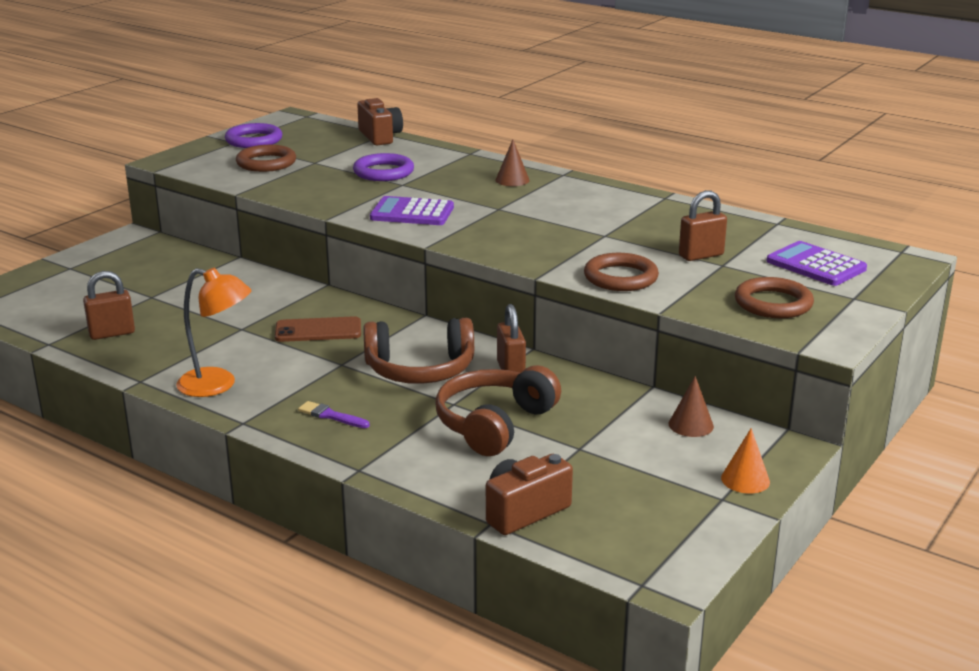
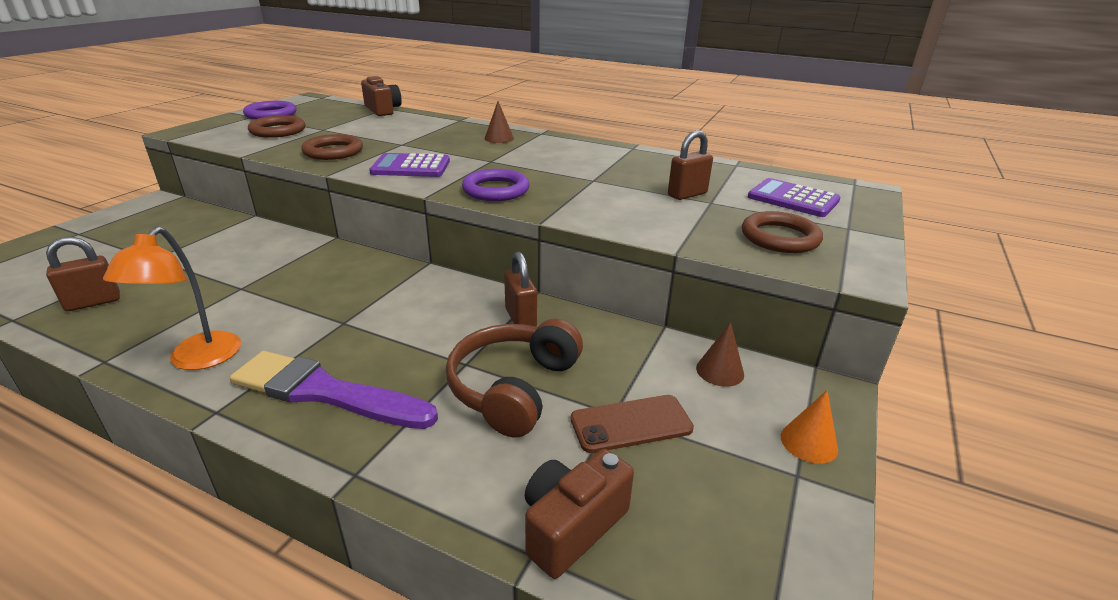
camera: 10 degrees left, 5 degrees up
(218, 385) = (197, 360): orange lamp -> orange lamp turned 90 degrees clockwise
(318, 330) = (322, 285): brown phone -> brown phone (631, 424)
(331, 416) = (326, 392): purple brush -> purple brush, size x2.43
(383, 172) = (385, 135): purple ring -> purple ring (496, 190)
(420, 370) = (427, 324): brown headphones -> none
(620, 277) = (622, 218): brown ring -> brown ring (333, 152)

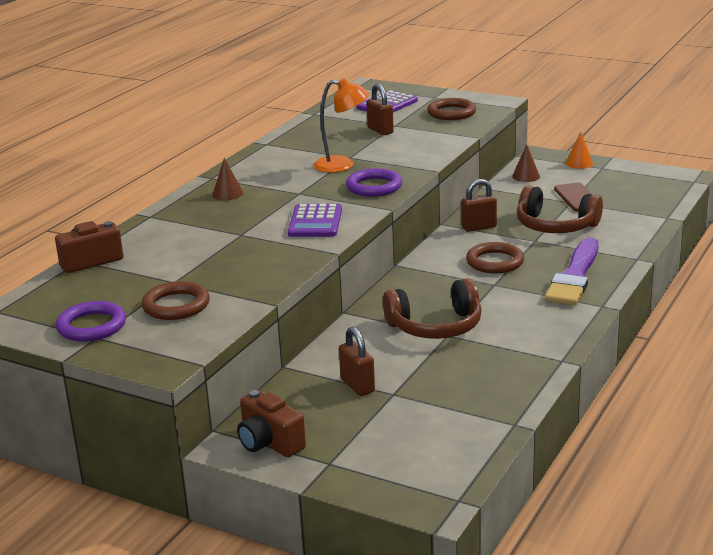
camera: 85 degrees left, 5 degrees down
(93, 302) = (480, 395): brown padlock -> brown padlock (357, 386)
(197, 360) = (552, 325): orange lamp -> orange lamp (342, 165)
(265, 282) = (436, 326): none -> brown headphones
(333, 152) = (264, 262): brown ring -> brown ring (495, 262)
(572, 526) = (649, 210): brown camera -> brown camera (269, 443)

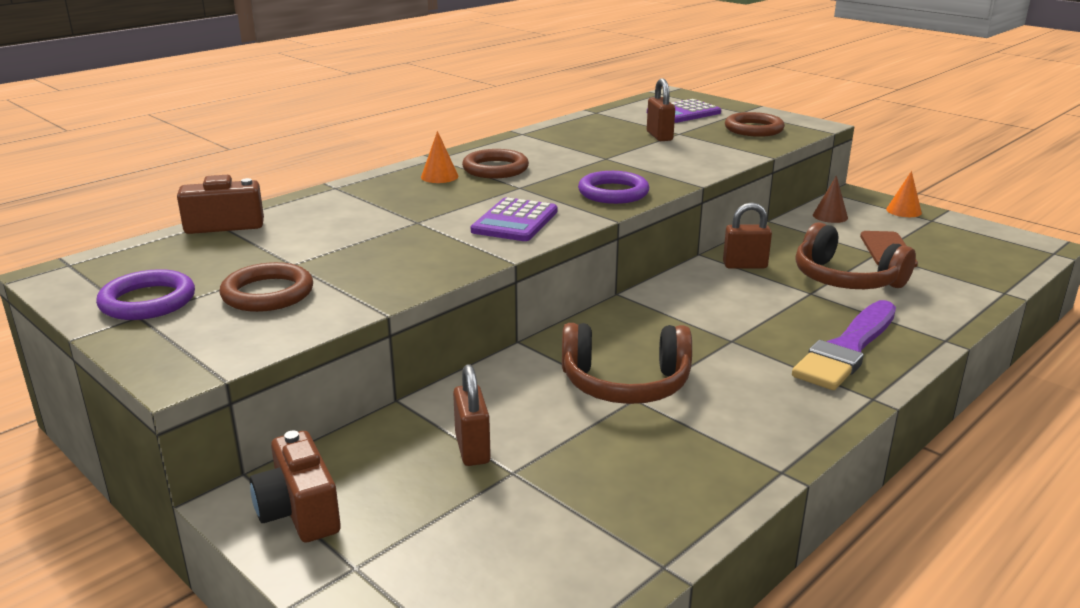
camera: 15 degrees right, 0 degrees up
(227, 194) = (439, 176): brown cone -> orange cone
(342, 165) = (592, 165): orange lamp -> none
(495, 262) = (746, 311): brown ring -> brown ring (495, 169)

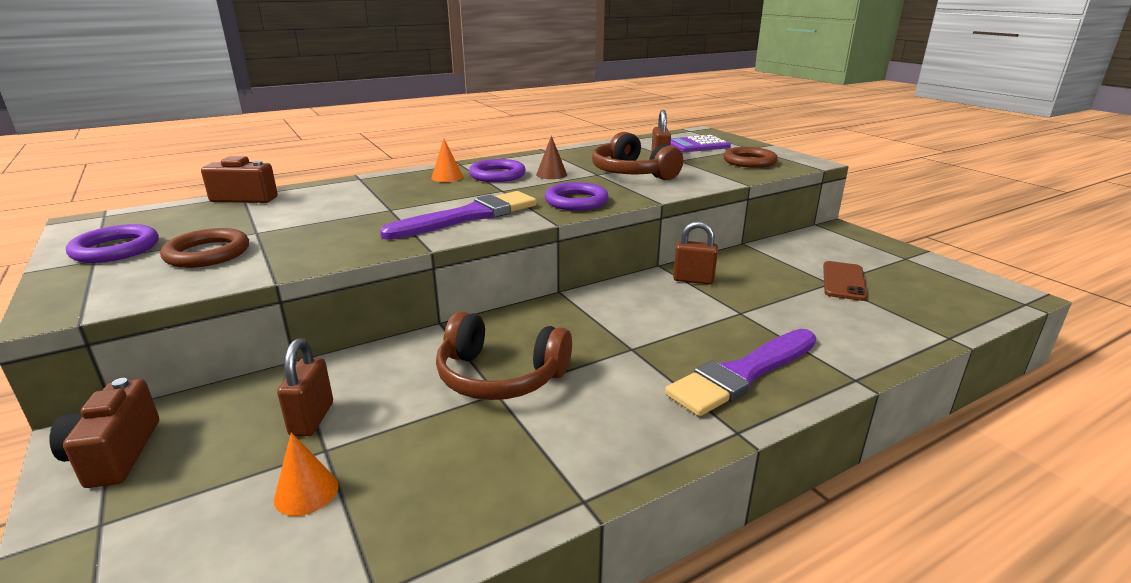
camera: 15 degrees right, 0 degrees up
(495, 169) = (497, 175): brown ring -> purple ring
(515, 221) = (469, 216): purple calculator -> purple brush
(830, 216) = (804, 245): brown cone -> brown cone (551, 174)
(845, 279) = (784, 304): brown headphones -> brown headphones (632, 173)
(903, 211) = (881, 247): orange cone -> orange cone (306, 492)

